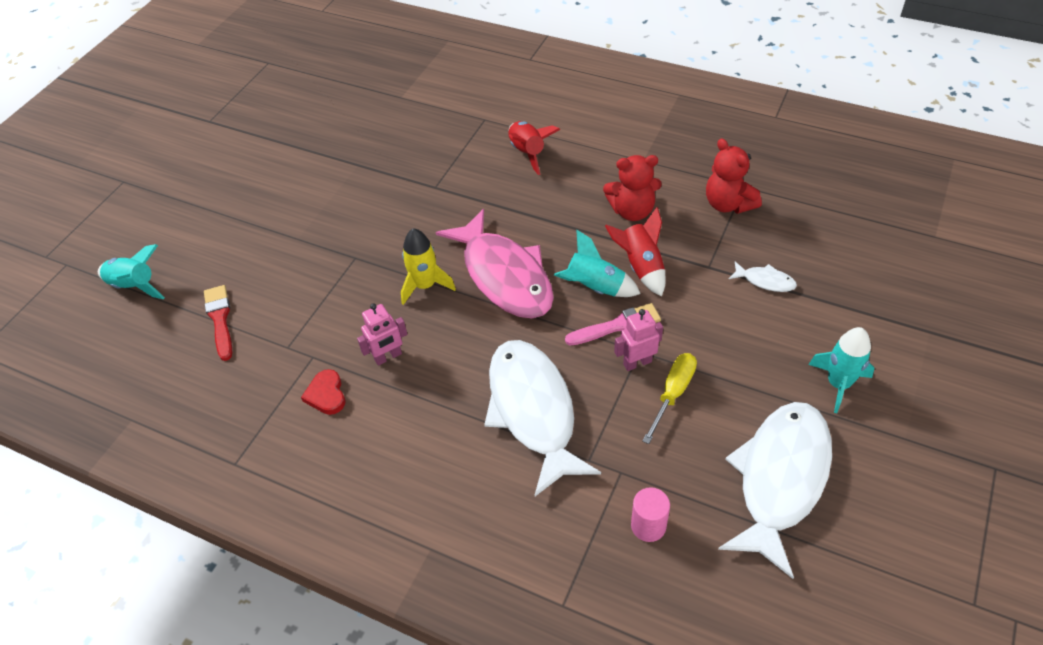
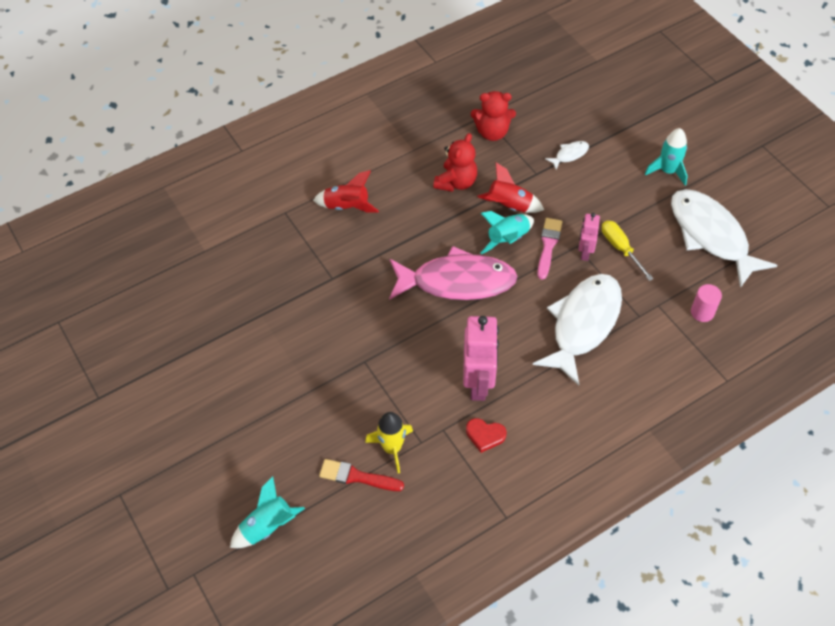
camera: 60 degrees left, 5 degrees up
(388, 357) = (478, 383): pink robot -> pink robot, size x1.79
(425, 285) = (429, 331): yellow rocket -> yellow rocket (392, 448)
(533, 410) = (583, 324): white fish -> white fish turned 105 degrees clockwise

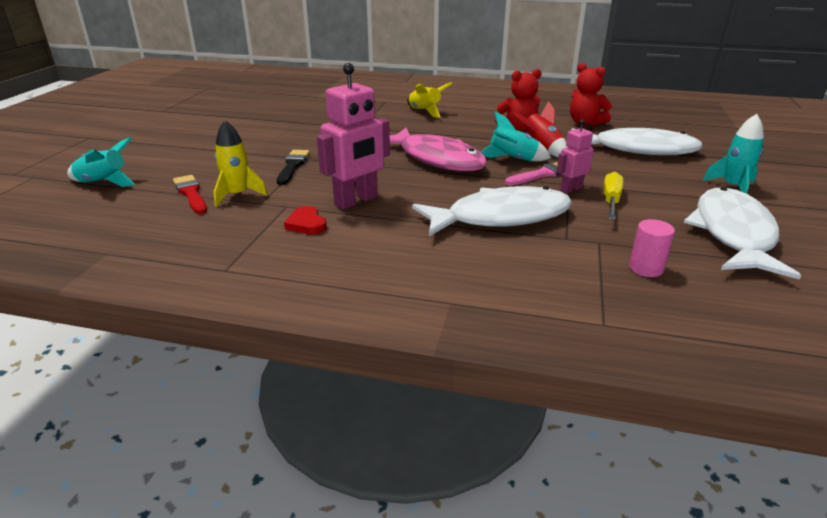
camera: 45 degrees right, 25 degrees down
(347, 206) = (425, 112): red rocket -> yellow rocket
(370, 380) = (293, 166): none -> black brush
(569, 155) = (638, 149): white fish -> white fish, size x2.46

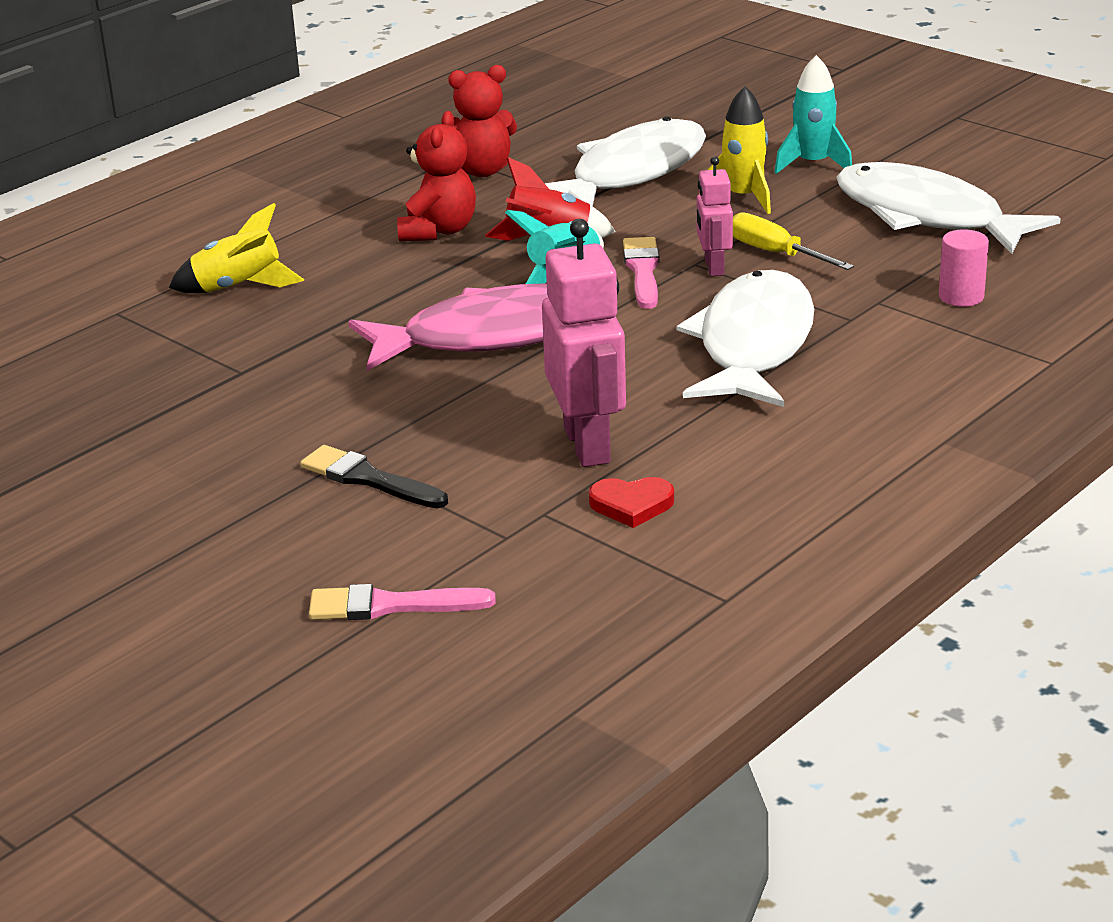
camera: 60 degrees left, 0 degrees up
(104, 183) = (220, 710): turquoise rocket -> none
(191, 193) = (390, 605): red brush -> pink brush
(238, 195) = (449, 555): yellow rocket -> yellow rocket (743, 197)

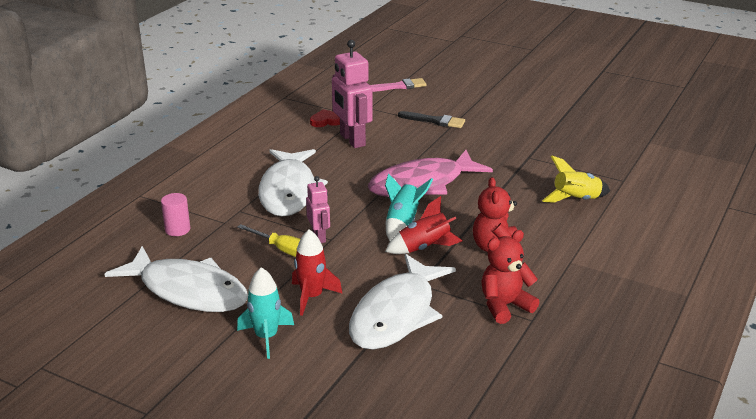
camera: 165 degrees right, 0 degrees up
(643, 271) = (359, 231): pink brush -> none
(743, 197) = (312, 297): yellow rocket -> red rocket

